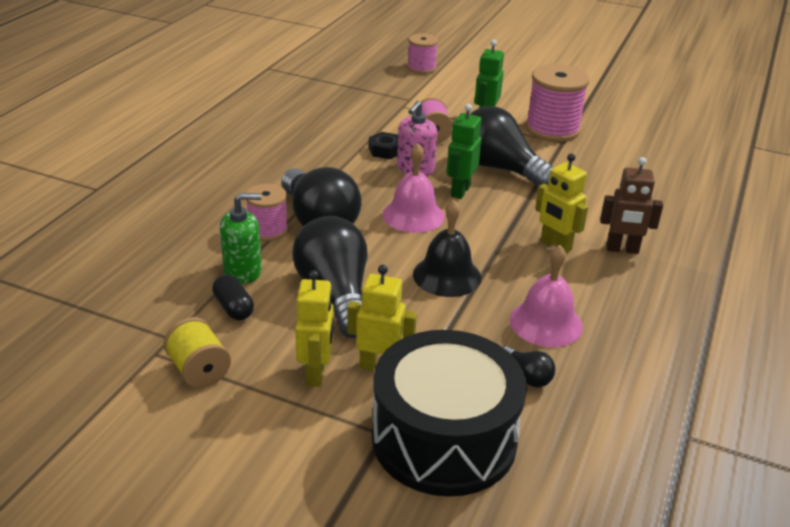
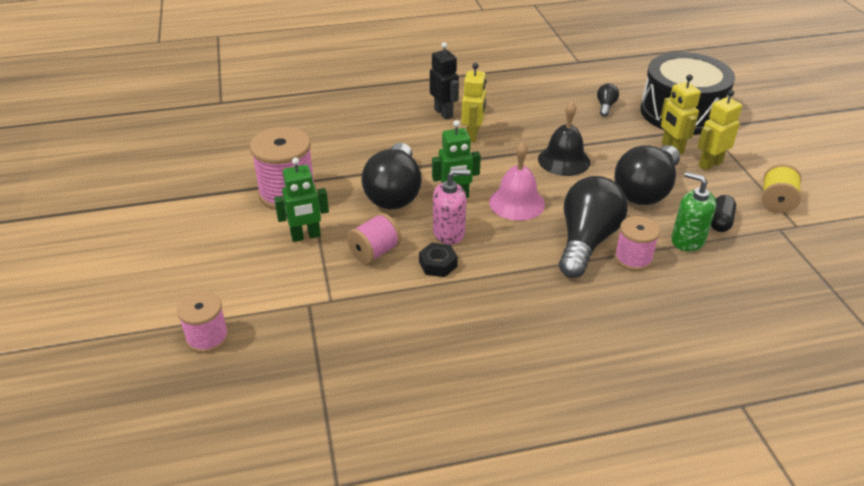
camera: 125 degrees left, 5 degrees up
(546, 323) = (555, 115): pink bell -> none
(622, 249) = (444, 113): brown robot -> black robot

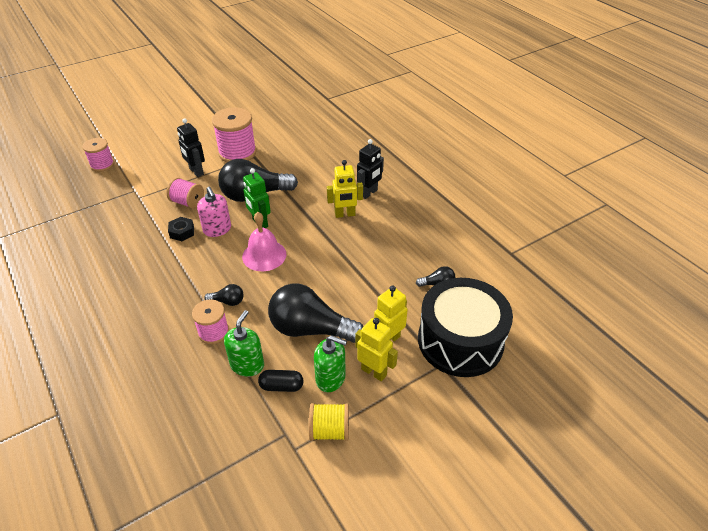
camera: 70 degrees right, 5 degrees up
(306, 236) = (196, 172): green robot -> black robot
(564, 160) = (333, 271): black bell -> none
(586, 241) = (228, 301): black light bulb -> black light bulb, size x0.43
(714, 190) = (330, 378): none -> green soap dispenser

